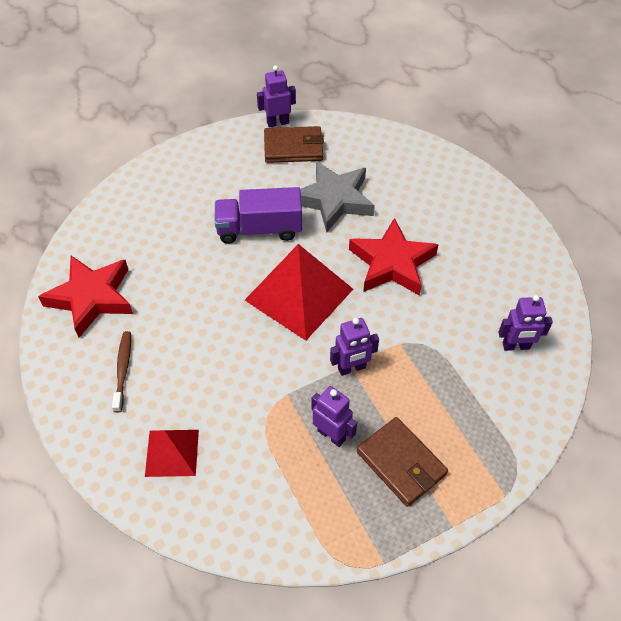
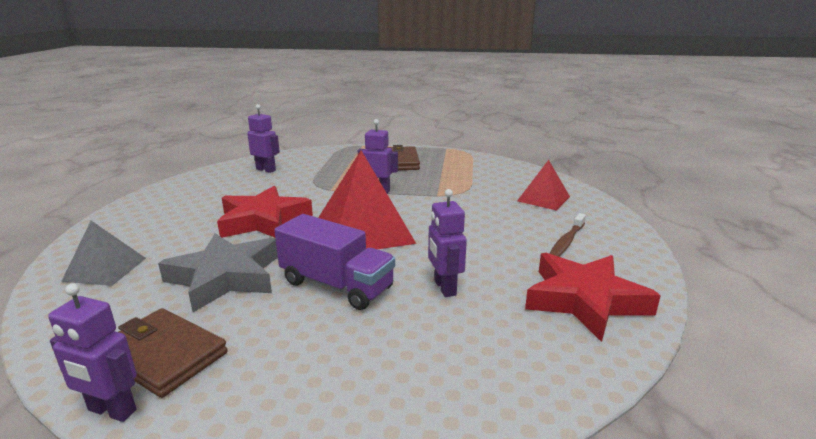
camera: 145 degrees left, 30 degrees down
(331, 435) = (426, 177): purple robot -> purple robot (444, 288)
(414, 168) = (105, 269): none -> grey pyramid

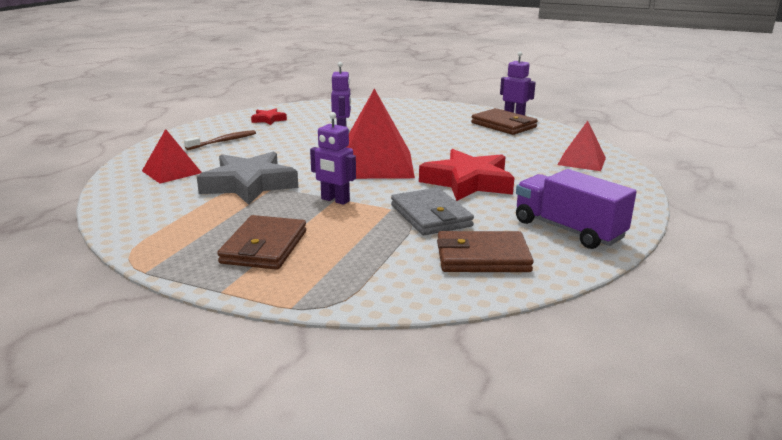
camera: 165 degrees left, 0 degrees up
(105, 269) = (582, 161): grey pyramid -> red pyramid
(225, 277) = (486, 148): grey star -> grey star (249, 184)
(266, 170) = (482, 257): purple robot -> brown wallet
(299, 188) = (431, 216): none -> grey wallet
(336, 285) = (409, 138): purple truck -> purple truck (568, 230)
(585, 300) = (268, 120): red star -> red star, size x0.47

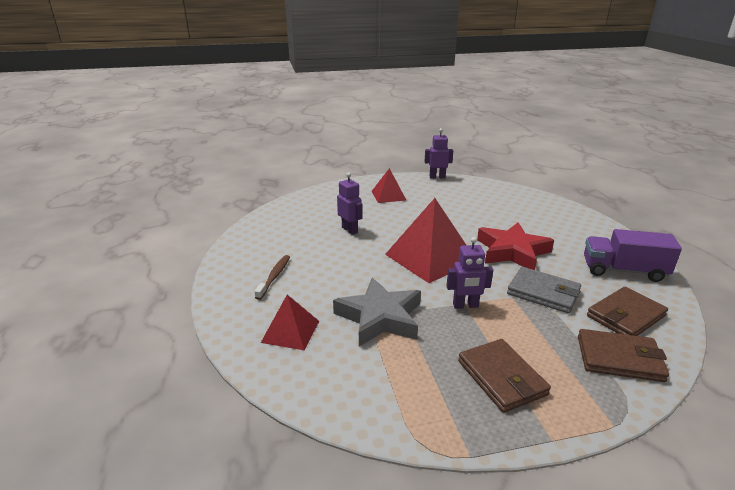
camera: 35 degrees left, 5 degrees up
(268, 120) = (270, 237): red star -> none
(503, 125) = (445, 188): brown wallet -> brown wallet (619, 358)
(582, 161) = (538, 207): red pyramid -> red pyramid (388, 195)

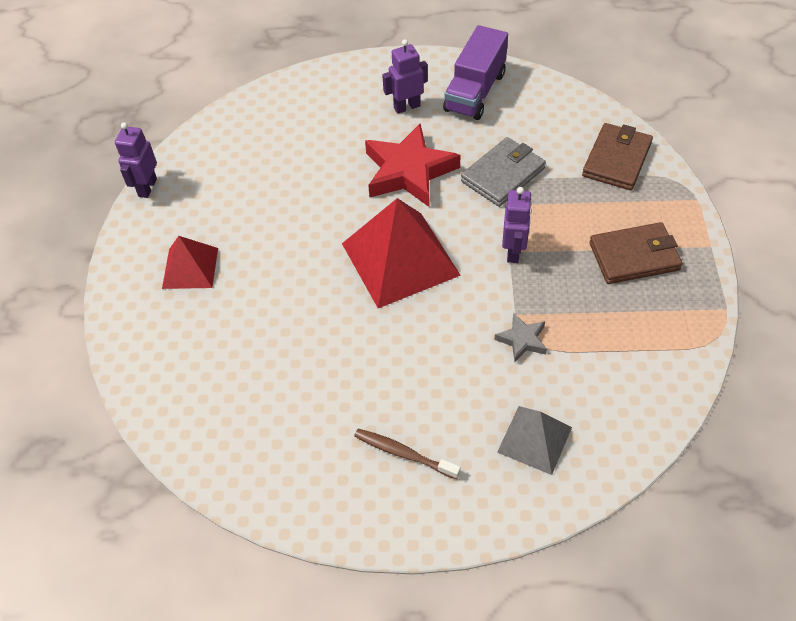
camera: 75 degrees left, 25 degrees up
(290, 331) = (535, 439): red pyramid -> grey pyramid
(350, 230) = (293, 340): purple robot -> purple robot (406, 107)
(380, 317) = (522, 340): grey star -> grey star, size x0.47
(625, 316) = (555, 127): brown wallet -> none

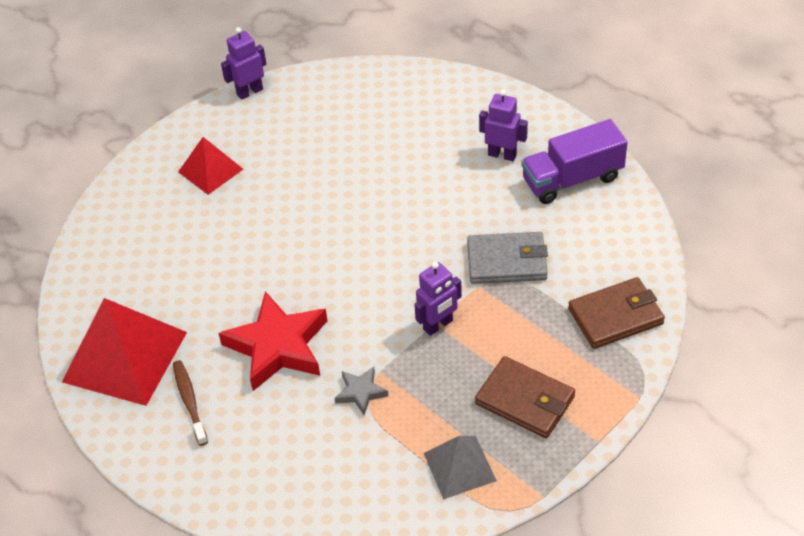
camera: 45 degrees right, 5 degrees down
(400, 259) = (351, 268): red pyramid -> red pyramid (125, 356)
(408, 171) = (439, 207): red star -> red star (277, 346)
(535, 439) = (281, 465): grey pyramid -> grey pyramid (460, 467)

